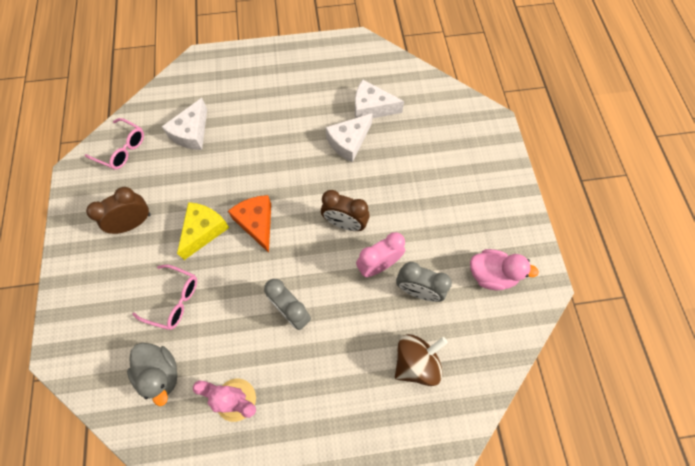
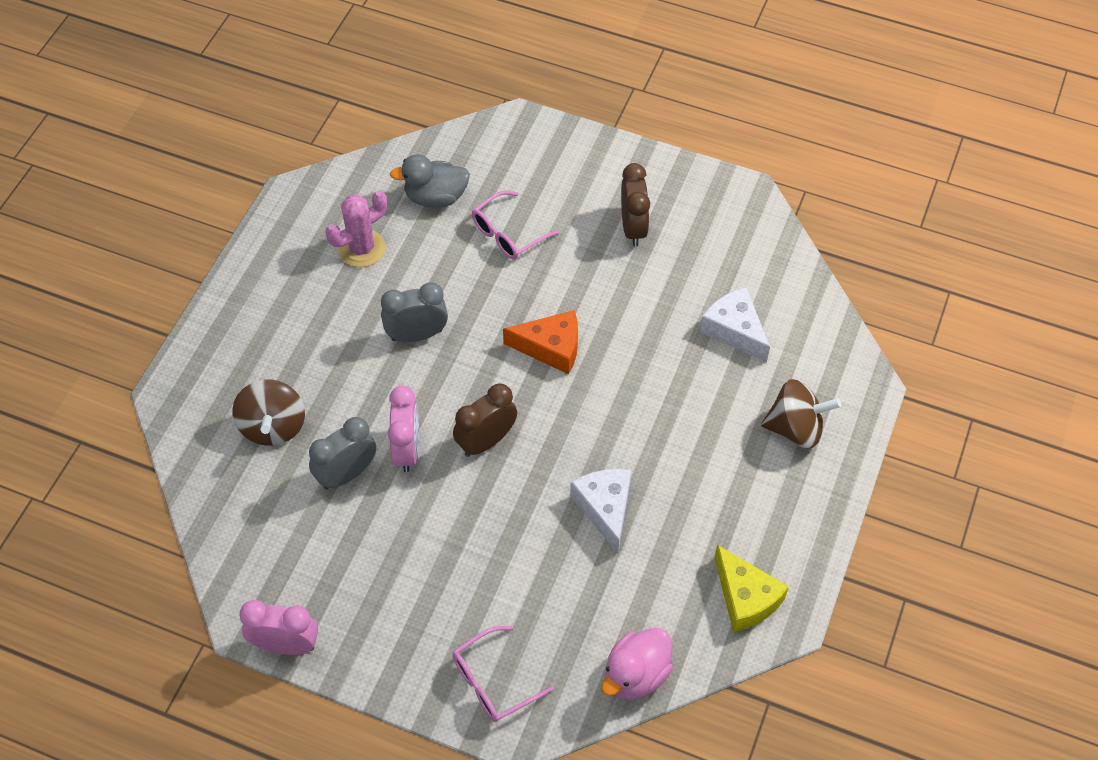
camera: 120 degrees right, 10 degrees down
(122, 149) = (753, 248): pink glasses -> pink glasses (493, 682)
(204, 230) = (577, 291): yellow cheese -> yellow cheese (745, 598)
(245, 79) = (795, 428): none -> brown spinning top
(371, 108) = (646, 569): white cheese -> none
(491, 274) = (305, 568): pink duck -> pink duck (636, 675)
(540, 255) = (286, 645): none -> pink clock

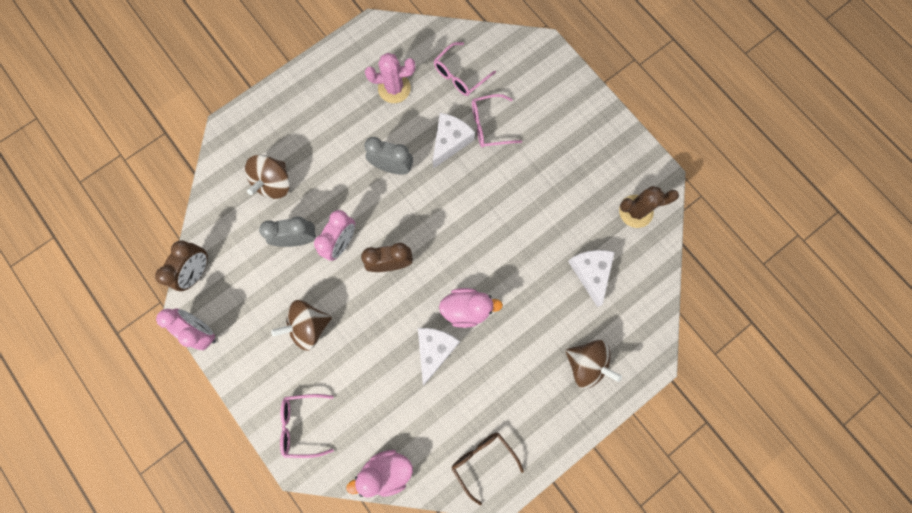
camera: 30 degrees right, 20 degrees up
(426, 565) = (308, 326): none -> brown spinning top
(435, 197) = (460, 75): grey duck -> pink glasses
(471, 273) = (450, 141): none -> white cheese
(551, 348) = (468, 221): orange cheese -> none
(614, 443) = (467, 309): none -> pink duck
(633, 228) = (571, 163): brown clock -> brown clock (198, 271)
(742, 241) = (635, 211): none -> brown cactus
(745, 598) = (483, 460): yellow cheese -> brown glasses

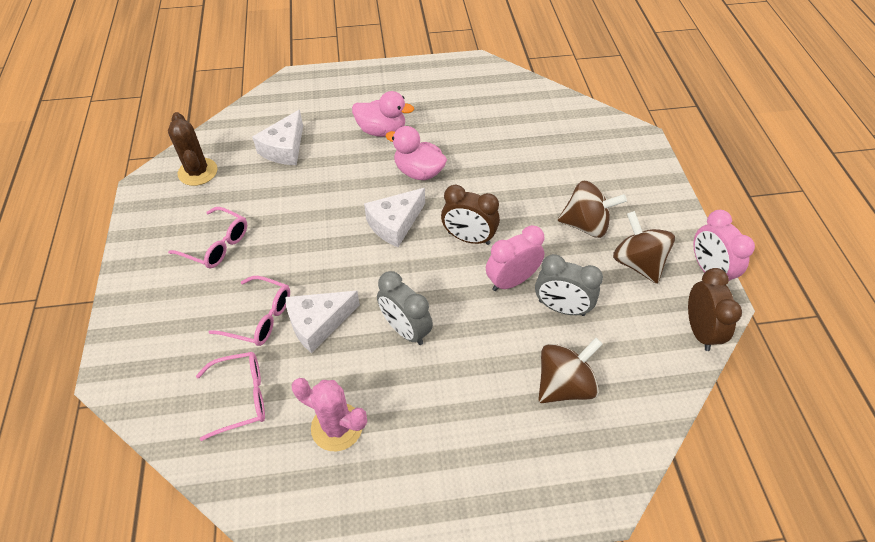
camera: 150 degrees left, 25 degrees down
(198, 271) = (699, 330): brown clock -> brown clock turned 120 degrees clockwise
(302, 424) = (625, 159): pink glasses -> pink glasses (217, 245)
(386, 470) = (562, 105): pink duck -> pink duck (382, 131)
(435, 350) = (470, 157): white cheese -> white cheese (395, 224)
(483, 460) = (478, 81): brown glasses -> none
(586, 364) = (347, 98): brown spinning top -> brown spinning top (637, 263)
(635, 211) = (198, 172): brown cactus -> brown cactus turned 45 degrees clockwise

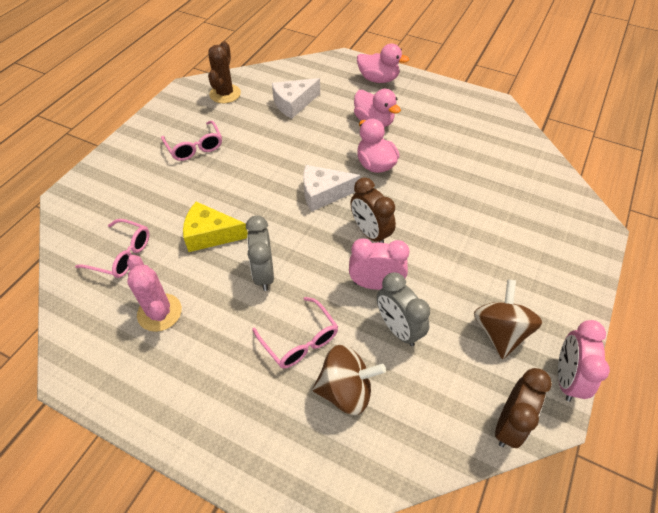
camera: 35 degrees right, 0 degrees up
(260, 318) = (178, 209): pink glasses -> pink glasses (300, 340)
(318, 323) = (210, 234): white cheese -> yellow cheese
(349, 85) = (378, 79): none -> pink duck
(586, 225) = (479, 275): brown spinning top -> none

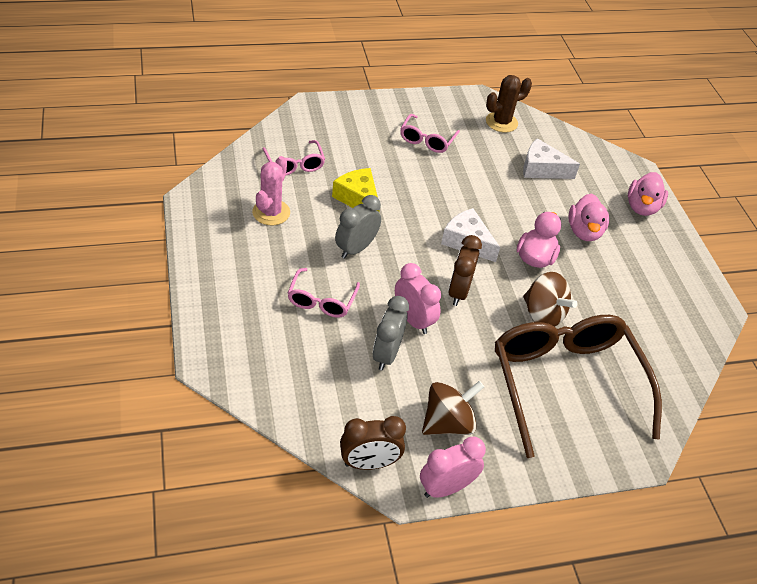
camera: 45 degrees right, 5 degrees down
(346, 390) = (307, 348): brown spinning top -> brown spinning top (543, 314)
(378, 79) = (642, 207): pink duck -> pink duck turned 45 degrees clockwise
(507, 227) = (565, 383): none -> brown glasses

